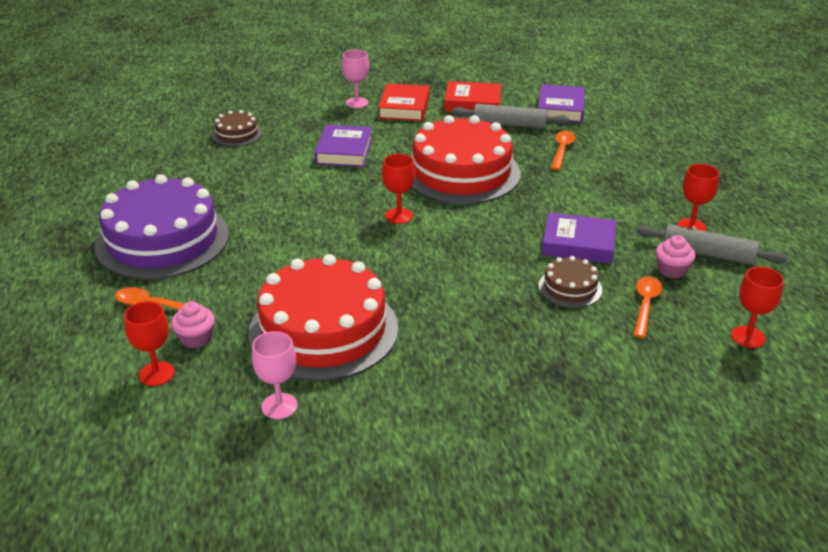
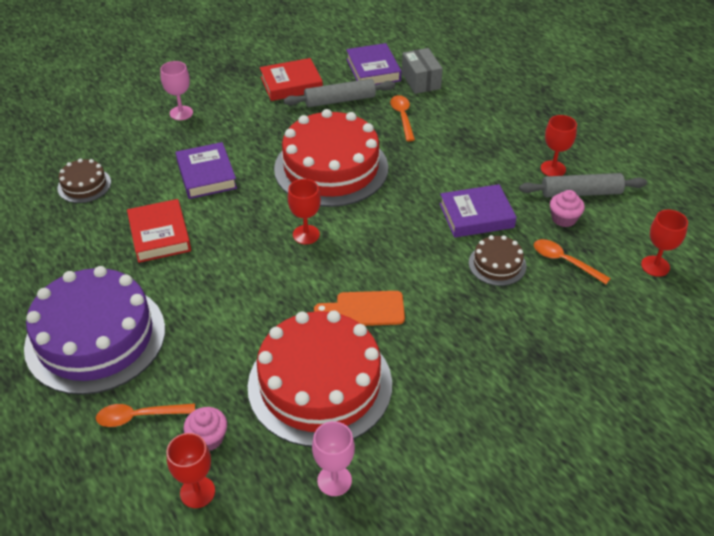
camera: 25 degrees left, 10 degrees up
(404, 107) = (231, 106): red book -> red book (160, 235)
(410, 286) = (365, 309): none -> orange cutting board
(602, 126) = (421, 81): none -> grey box
(645, 305) = (564, 261): orange spoon -> orange spoon turned 45 degrees counterclockwise

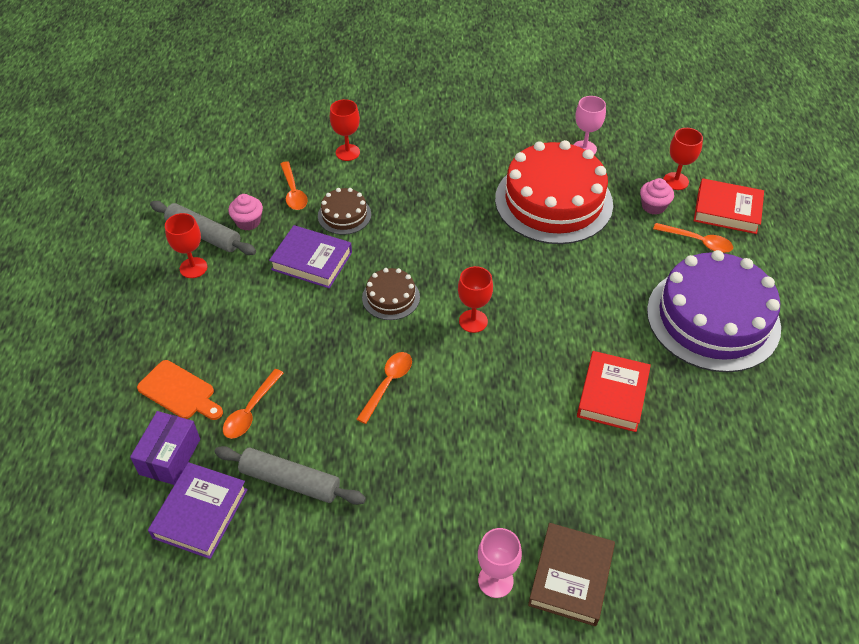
camera: 145 degrees left, 5 degrees up
(84, 185) = (670, 514): brown cake -> brown cake (391, 297)
(136, 132) = (571, 577): none -> brown book
(206, 175) = (523, 449): purple book -> none
(291, 84) = (320, 551): red book -> red book (727, 210)
(331, 168) = (388, 384): red cake -> orange spoon
(365, 309) = (478, 233): orange cutting board -> orange cutting board (179, 392)
(421, 81) = (170, 456): grey box -> purple box
(655, 266) = (237, 157): red goblet -> red goblet (347, 152)

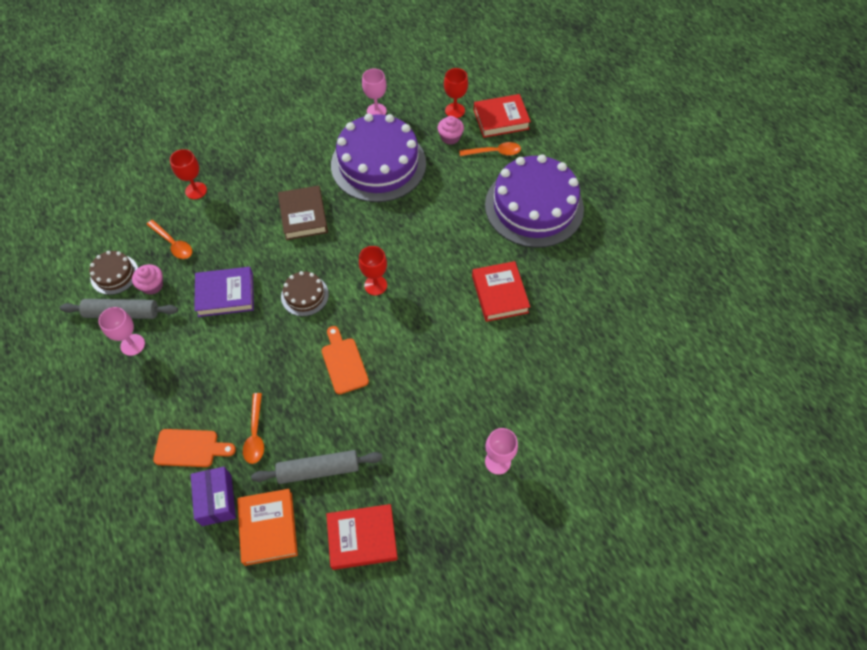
camera: 30 degrees left, 10 degrees up
(193, 268) = (132, 345): red goblet -> pink goblet
(200, 513) = (268, 528): purple book -> orange book
(289, 580) = (362, 538): none -> red book
(344, 215) = (227, 245): brown cake -> brown cake (114, 274)
(388, 384) = (343, 363): orange spoon -> orange cutting board
(553, 201) = (378, 164): red cake -> purple cake
(571, 577) = (542, 433): brown book -> brown book (303, 216)

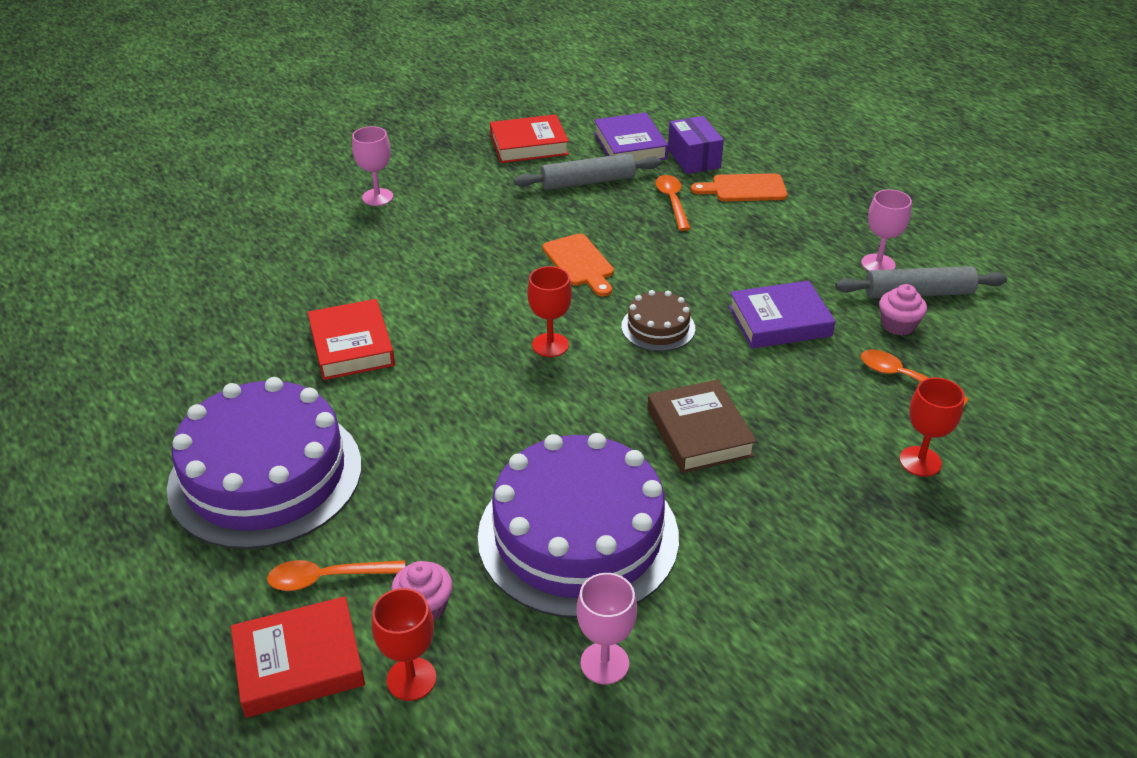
camera: 175 degrees right, 20 degrees down
(114, 274) = (967, 334): brown cake -> none
(268, 528) = (630, 146): orange book -> purple book

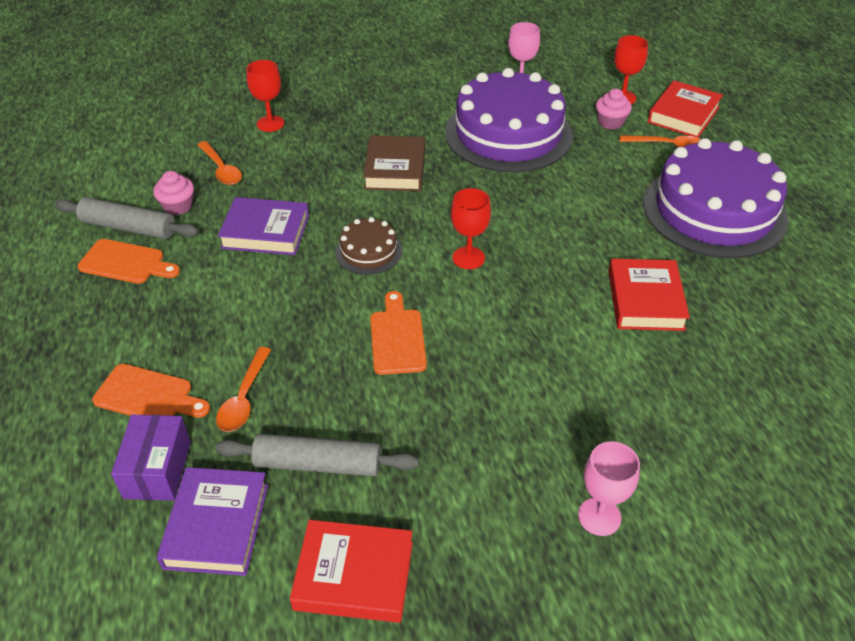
camera: 160 degrees left, 5 degrees up
(299, 663) = (683, 114): red book -> red book turned 60 degrees counterclockwise
(878, 264) = (126, 263): pink goblet -> orange cutting board

